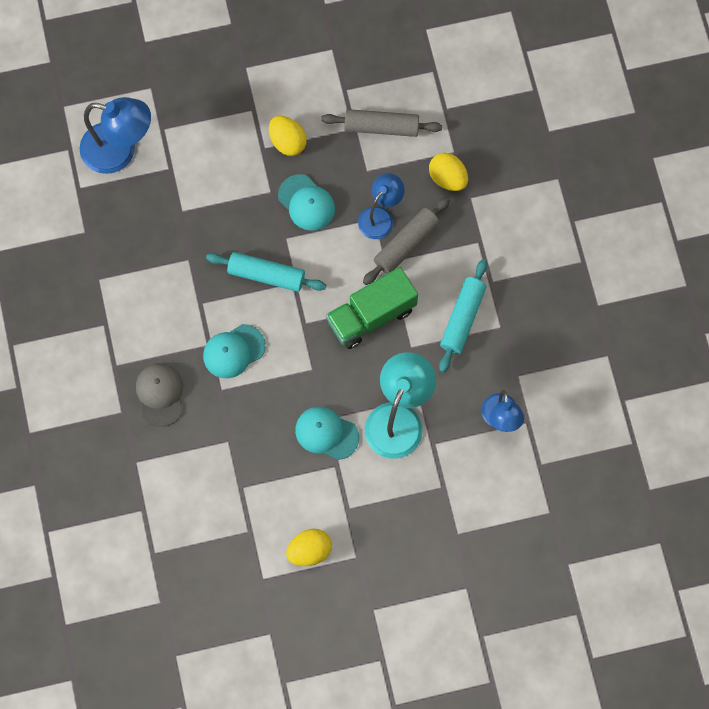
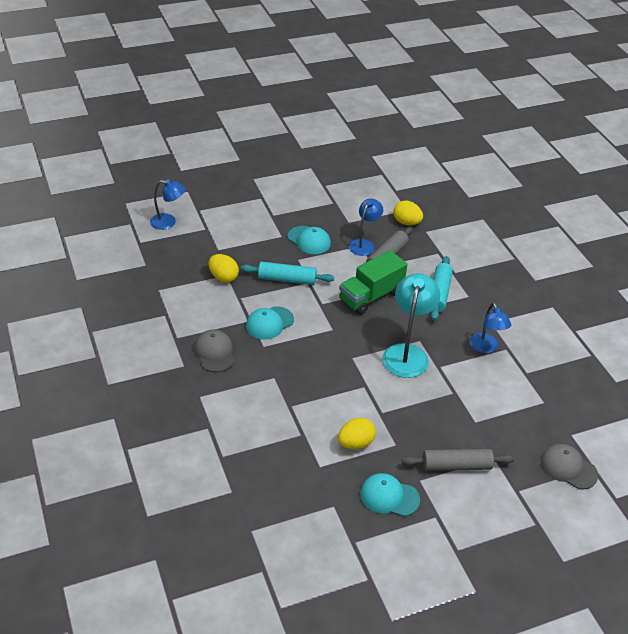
camera: 10 degrees left, 30 degrees down
(119, 151) = (168, 222): blue lamp -> blue lamp, size x0.63
(287, 142) = (289, 211): yellow egg -> yellow egg (223, 277)
(326, 433) = (352, 366): turquoise cap -> turquoise cap (389, 496)
(381, 127) = (353, 201): grey rolling pin -> grey rolling pin (456, 465)
(550, 611) = (568, 468): none -> grey cap

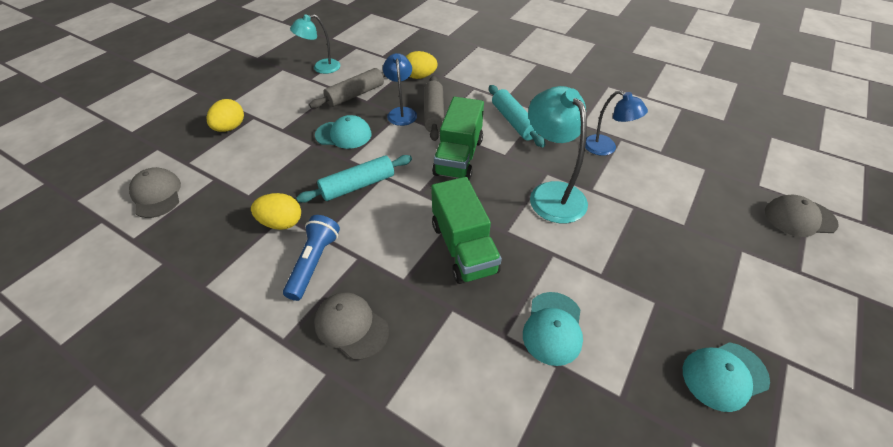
camera: 35 degrees left, 5 degrees up
(168, 222) = (157, 195): blue lamp -> grey cap
(223, 310) = (314, 263): none -> blue flashlight
(269, 323) = (384, 246): turquoise cap -> turquoise cap (553, 328)
(314, 351) = (463, 248): none -> green truck
(339, 179) = (321, 68): none -> turquoise lamp
(355, 443) = (619, 332): yellow egg -> yellow egg (230, 128)
(456, 465) = (728, 284): grey rolling pin -> grey rolling pin (355, 94)

